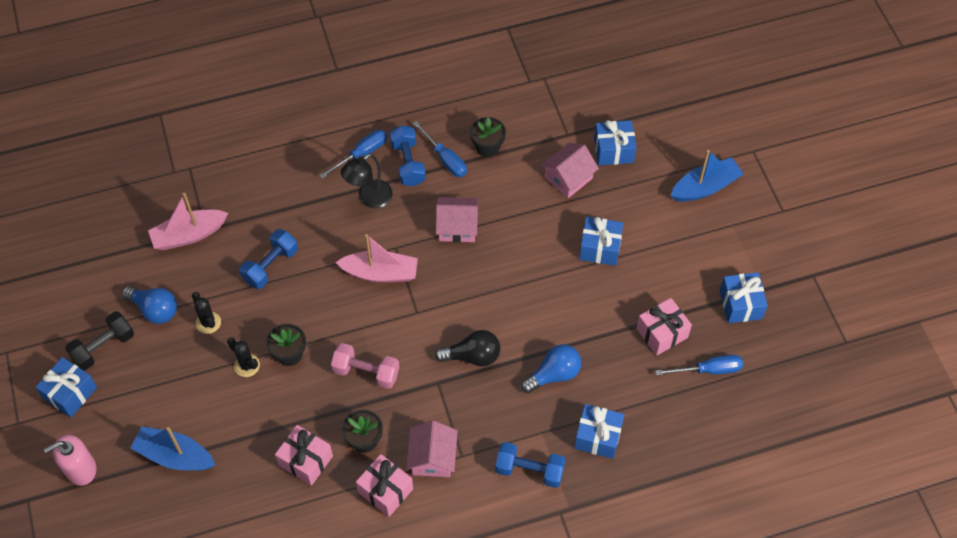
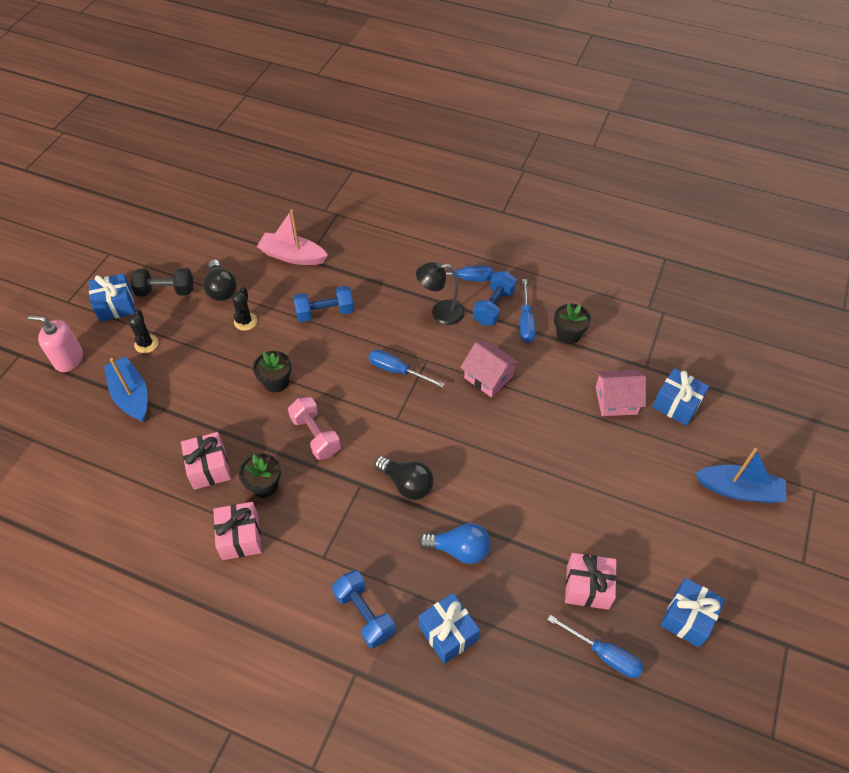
camera: 40 degrees right, 5 degrees down
(155, 310) = (221, 289): blue light bulb -> black light bulb
(247, 365) = (240, 369): black cactus -> black cactus (146, 344)
(380, 273) = (397, 371): pink boat -> blue screwdriver
(432, 457) = (299, 540): pink house -> none
(600, 248) = (594, 474): blue gift -> none

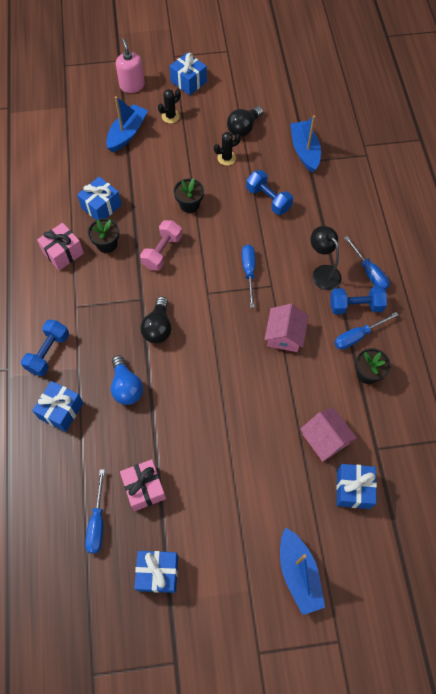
camera: 60 degrees right, 10 degrees up
(165, 291) = (219, 99): black dumbbell -> none
(209, 468) = (101, 206): pink gift -> blue gift
(292, 256) = (304, 151): pink boat -> blue boat

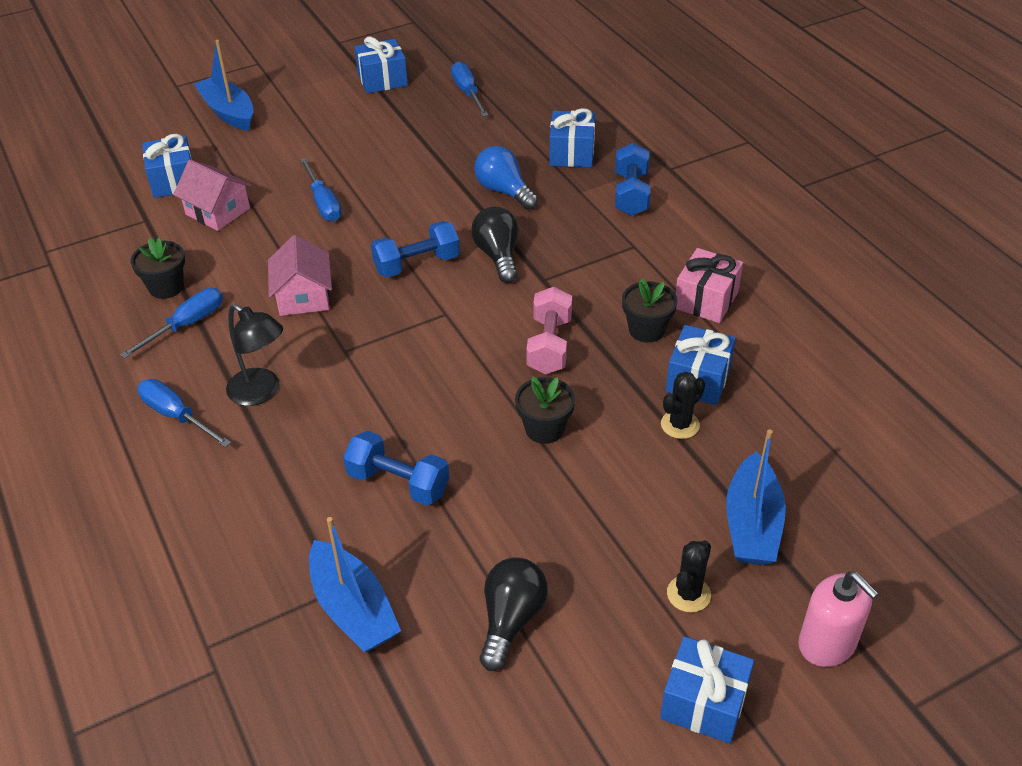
camera: 160 degrees right, 20 degrees down
(144, 488) = (430, 124): pink gift -> none
(226, 158) = (517, 538): black cactus -> black cactus (680, 425)
(249, 272) = (390, 358): blue screwdriver -> blue screwdriver (323, 203)
(355, 306) = (195, 361): blue dumbbell -> blue dumbbell (417, 264)

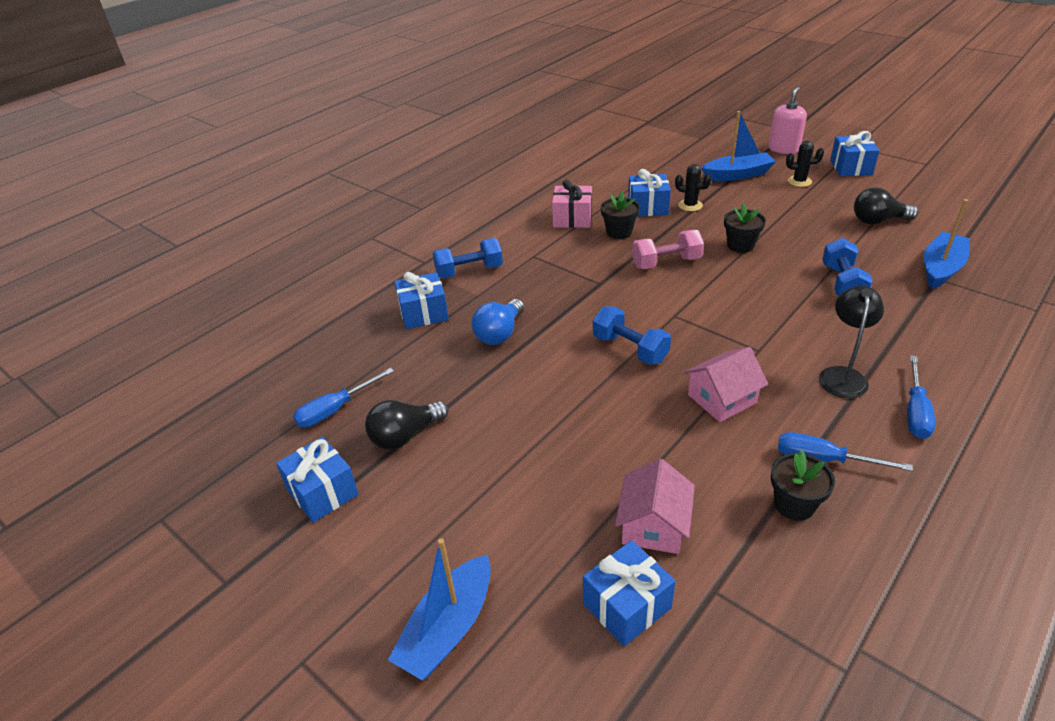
camera: 110 degrees left, 5 degrees down
(323, 203) = (585, 443): blue screwdriver -> none
(498, 256) = (588, 311): black light bulb -> black light bulb (405, 436)

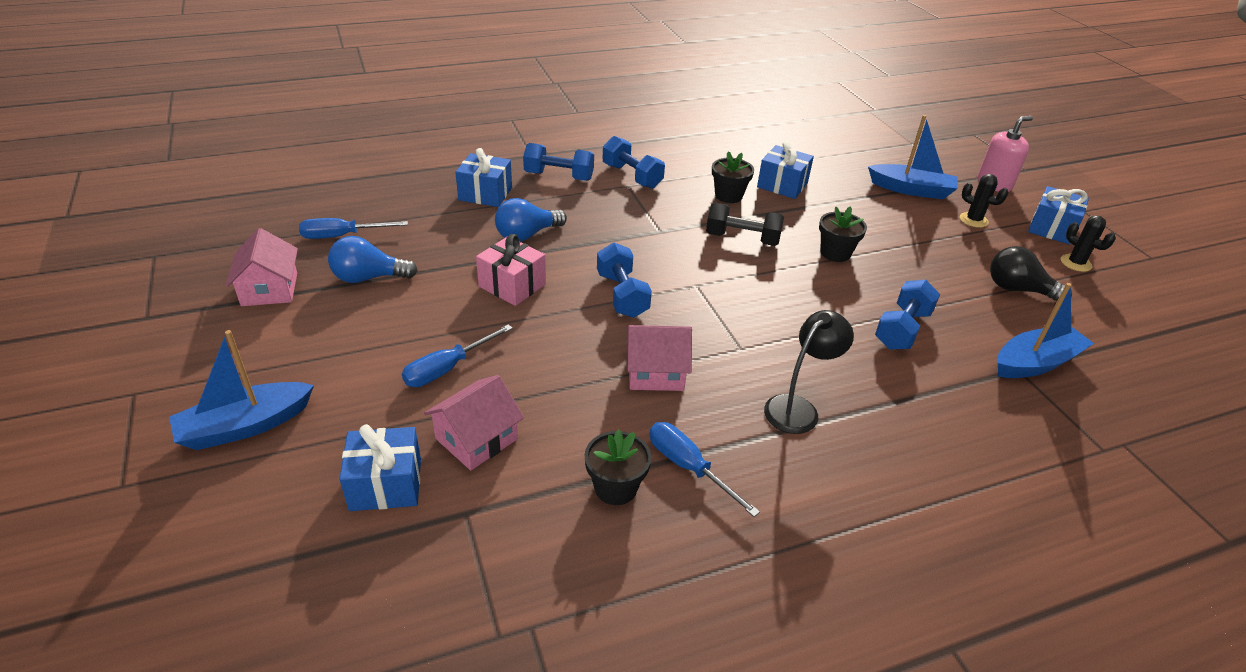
camera: 25 degrees right, 0 degrees up
(322, 492) = (269, 289): blue gift -> pink house
(405, 436) = (369, 278): black light bulb -> blue light bulb
(528, 246) = (632, 176): none -> blue dumbbell
(572, 219) = (698, 168): pink gift -> pink gift (512, 285)
(666, 263) = (742, 239): pink dumbbell -> black dumbbell
(690, 205) = (827, 199): black cactus -> black cactus (1075, 263)
(915, 412) = (834, 474): blue screwdriver -> blue screwdriver (447, 368)

